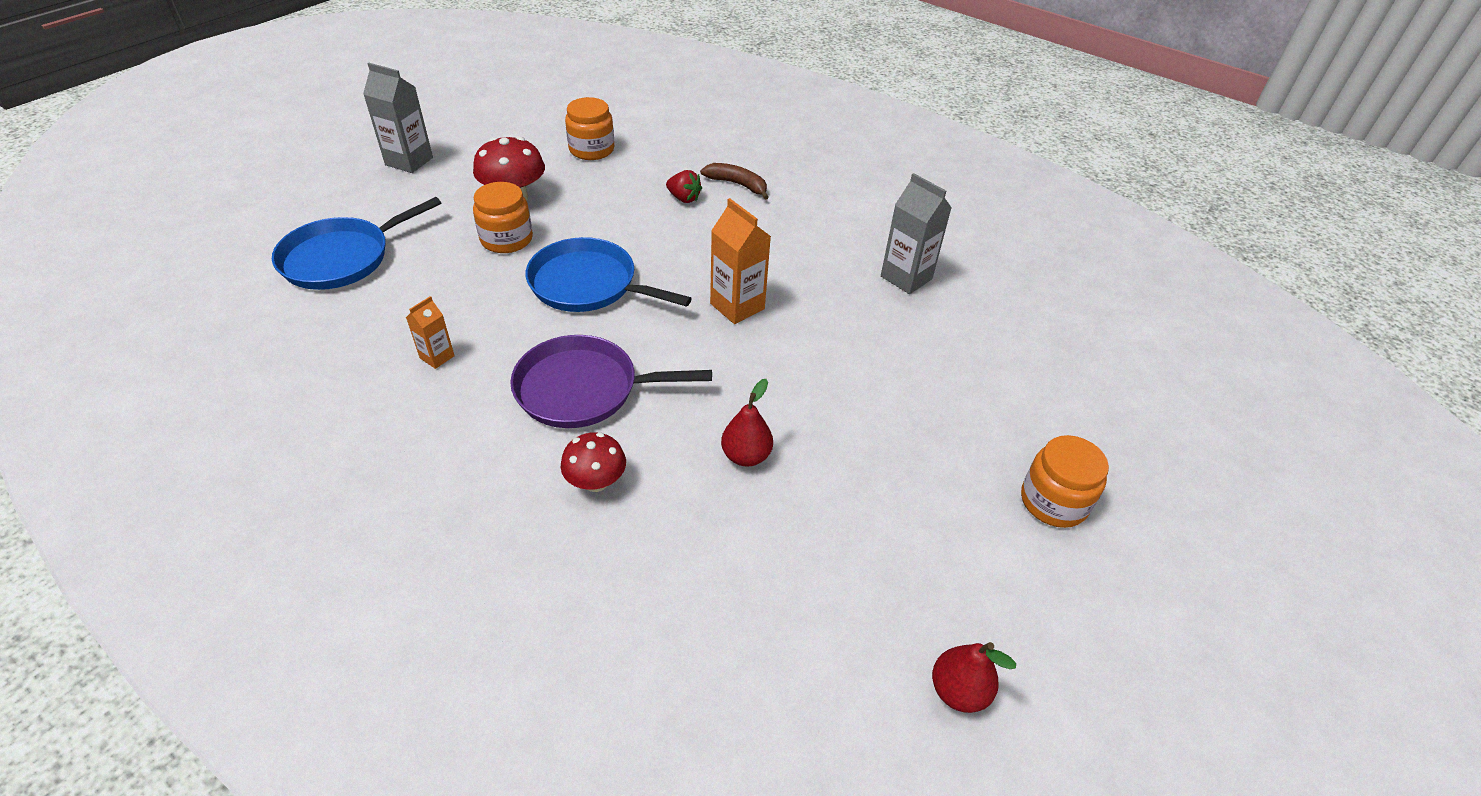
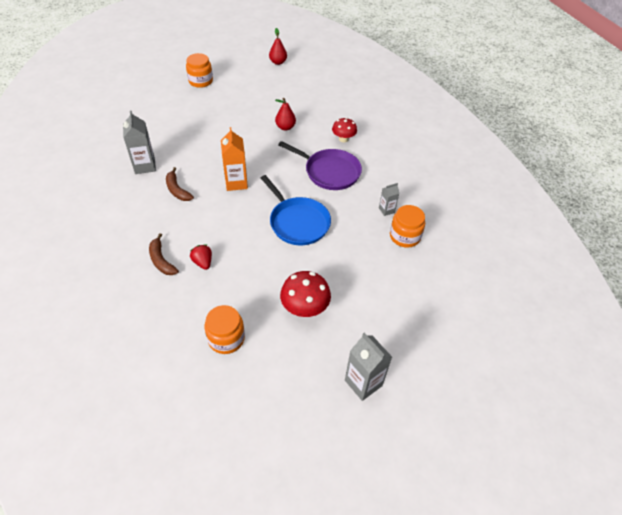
camera: 150 degrees left, 5 degrees up
(341, 258) = (424, 295): blue pan -> none
(437, 357) = (386, 210): orange carton -> grey carton
(506, 239) = (325, 272): orange jar -> orange jar (405, 236)
(815, 263) = (177, 190): none -> brown banana

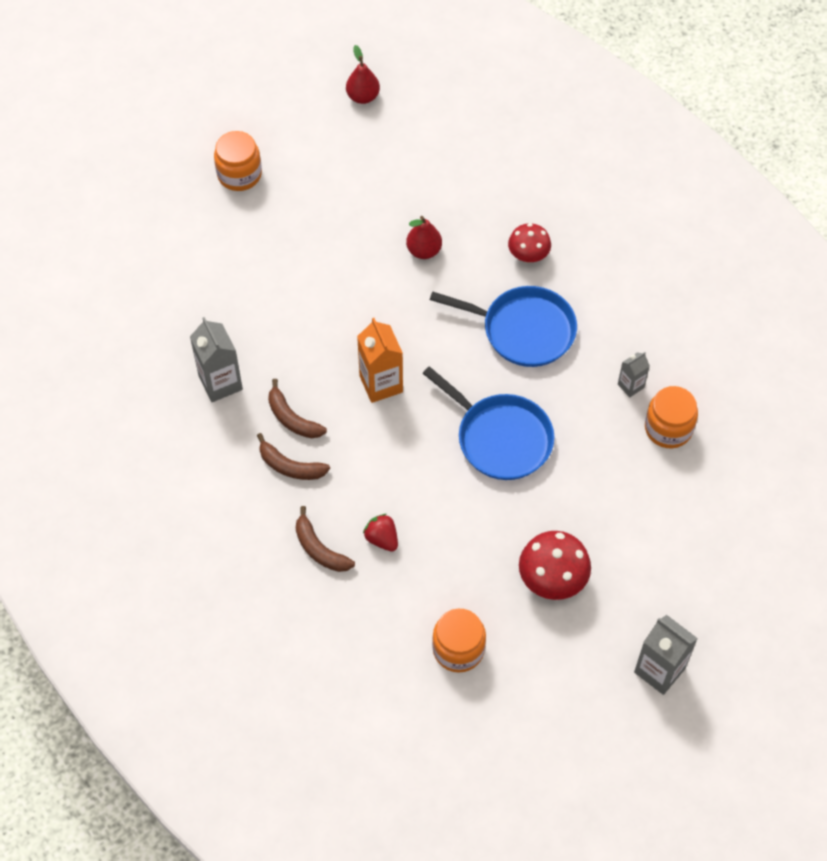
camera: 10 degrees left, 10 degrees up
(164, 213) = (290, 466): none -> brown banana
(329, 172) = (524, 330): purple pan -> blue pan

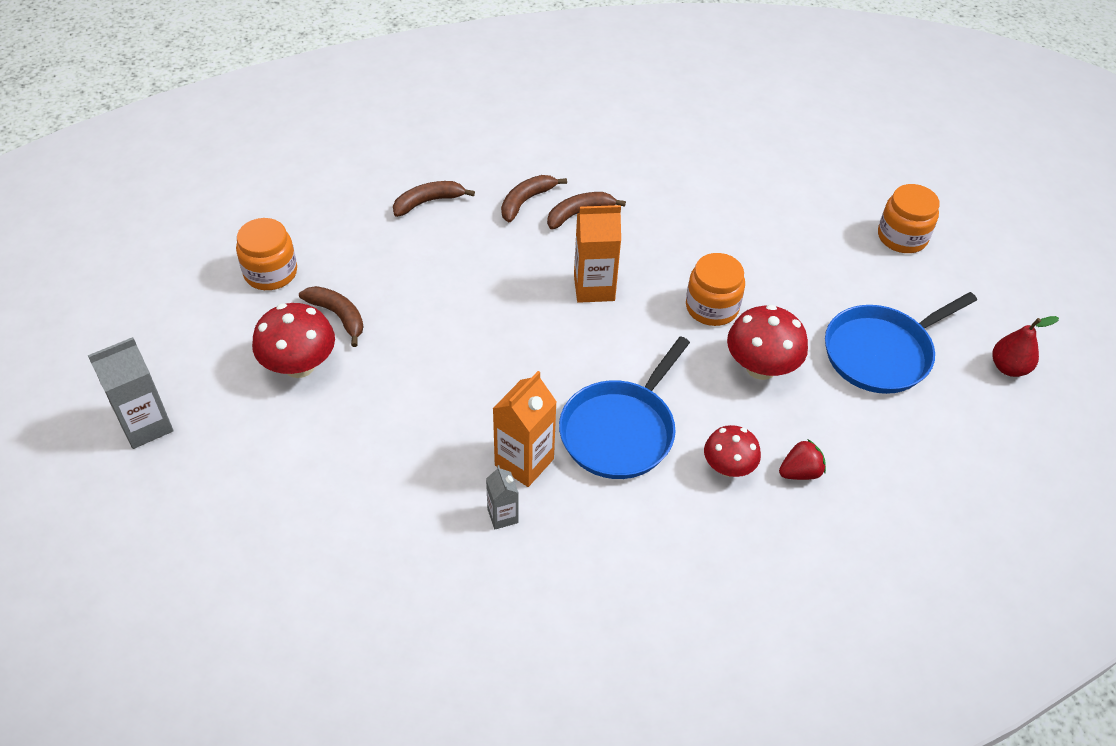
camera: 105 degrees right, 10 degrees down
(220, 383) = (639, 173): grey carton -> none
(382, 539) = (416, 247): red strawberry -> red strawberry (800, 472)
(424, 250) = (761, 367): red pear -> red mushroom
(487, 571) = (338, 316): none -> brown banana
(500, 438) = (486, 369): blue pan -> blue pan (881, 353)
(578, 385) = (524, 462): none -> orange carton
(668, 428) = (428, 536): orange jar -> orange jar (712, 307)

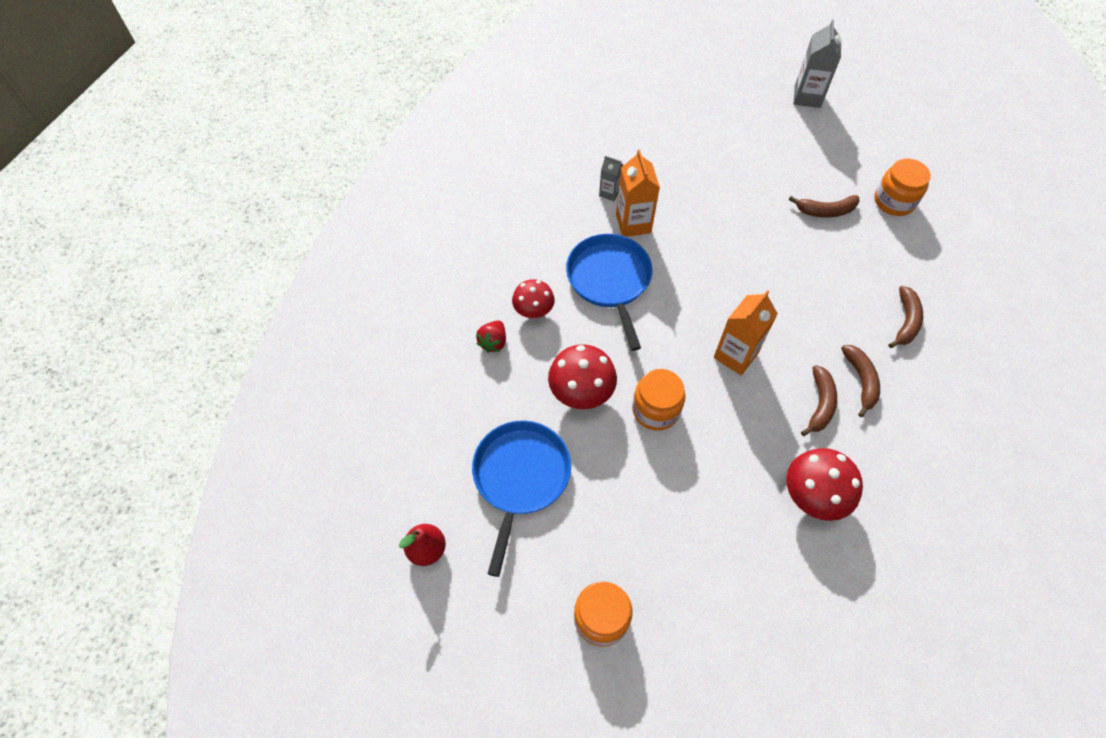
camera: 135 degrees right, 10 degrees up
(299, 365) = (798, 173): red mushroom -> red mushroom (813, 496)

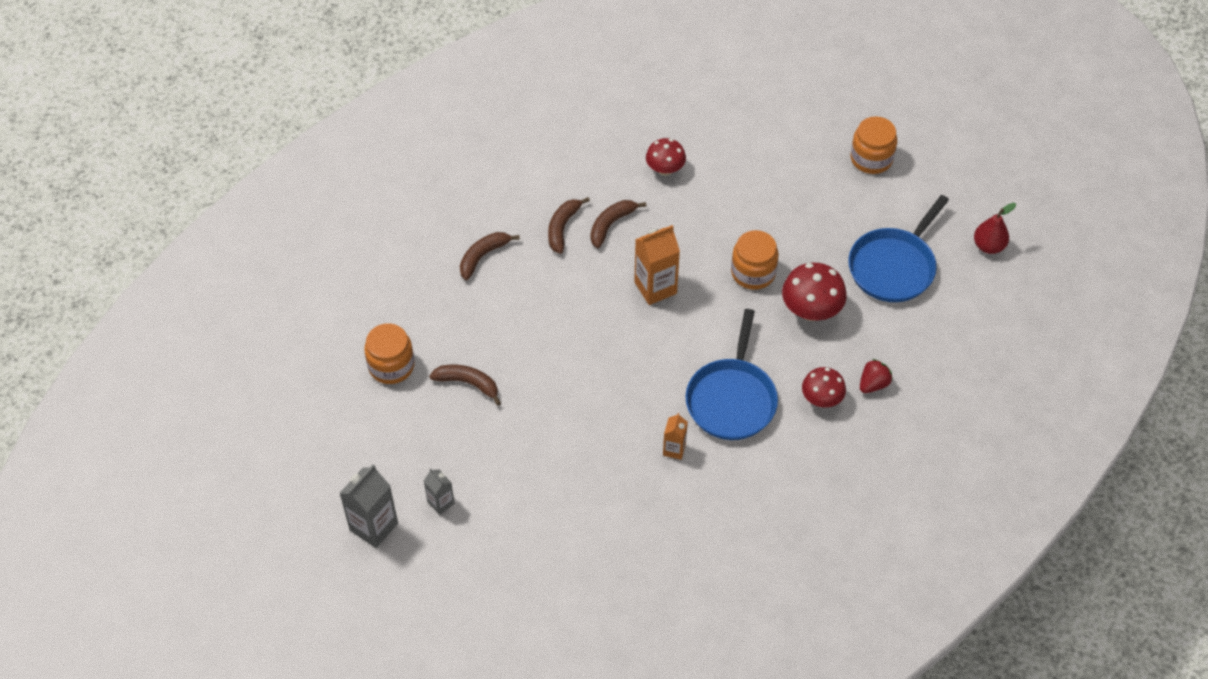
camera: 155 degrees left, 5 degrees down
(609, 193) = (679, 495): grey carton -> grey carton (441, 503)
(633, 223) = (674, 449): orange carton -> orange carton, size x0.57
(813, 496) = (665, 169): red mushroom -> red mushroom, size x0.66

